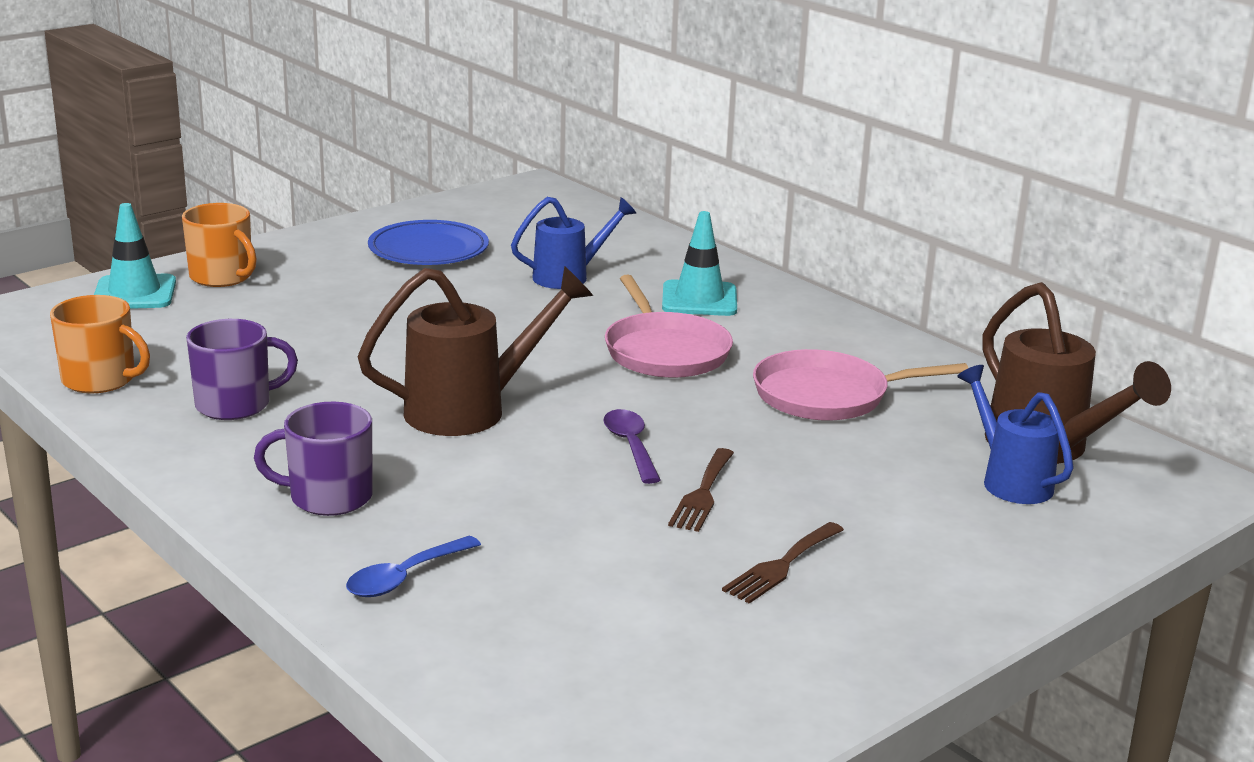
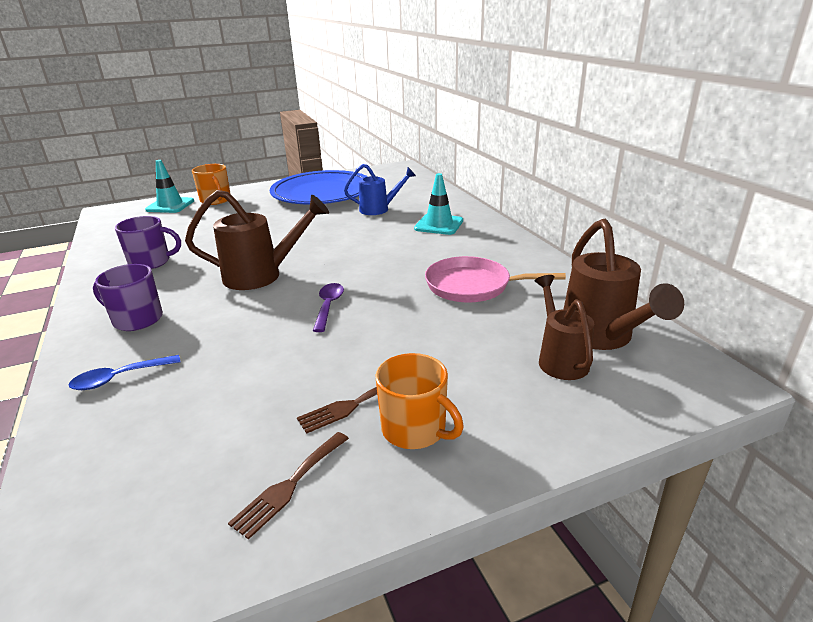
camera: 20 degrees right, 5 degrees up
(101, 380) = (107, 244): orange mug -> orange mug (415, 429)
(428, 249) = (322, 193): blue plate -> blue plate, size x1.68
(664, 351) = (396, 251): pink pan -> none
(702, 494) = (344, 343): brown fork -> brown fork (289, 485)
(1010, 480) = (560, 359): blue watering can -> brown watering can

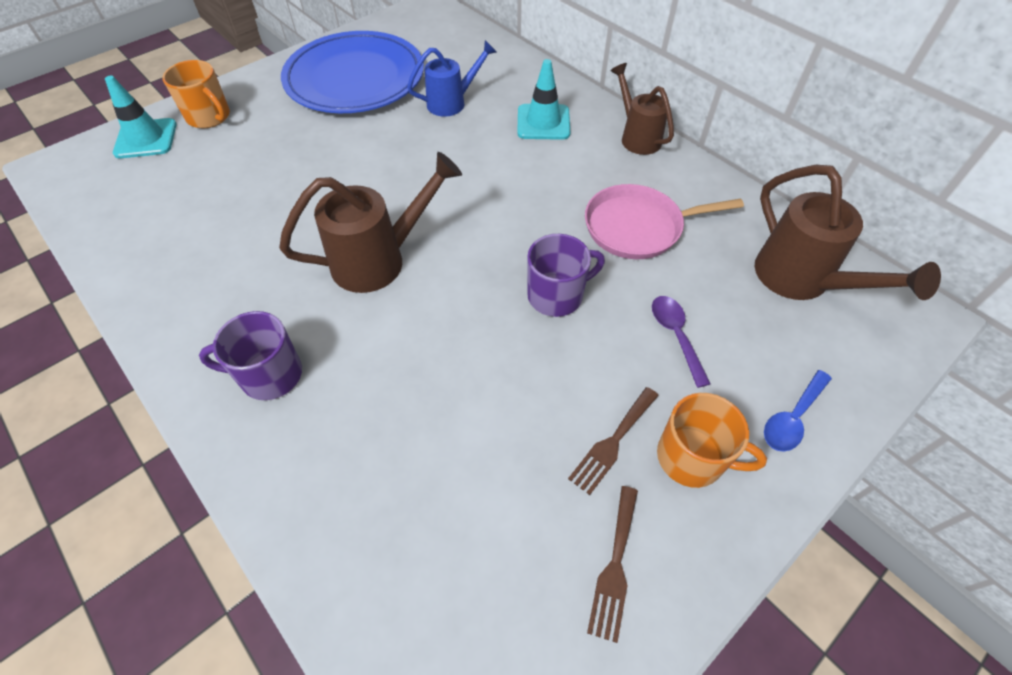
camera: 20 degrees left, 25 degrees up
(120, 378) = (323, 476): blue spoon -> blue spoon (792, 418)
(151, 262) = (208, 264): purple mug -> purple mug (557, 295)
(328, 306) = (496, 297): purple spoon -> purple spoon (676, 336)
(560, 359) = (777, 322): brown watering can -> brown watering can (637, 137)

